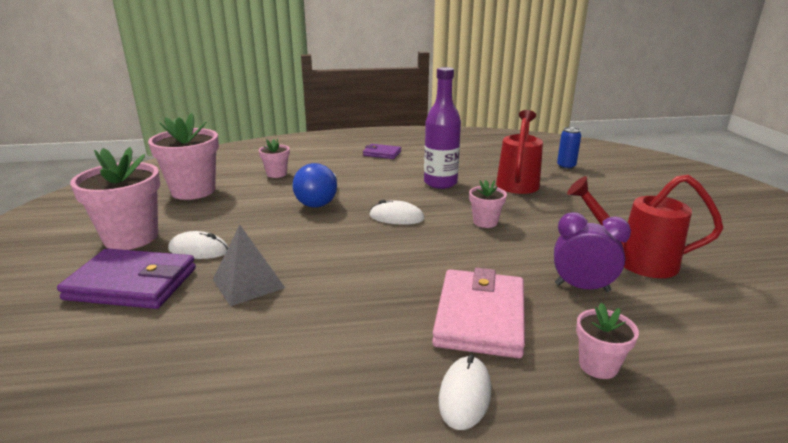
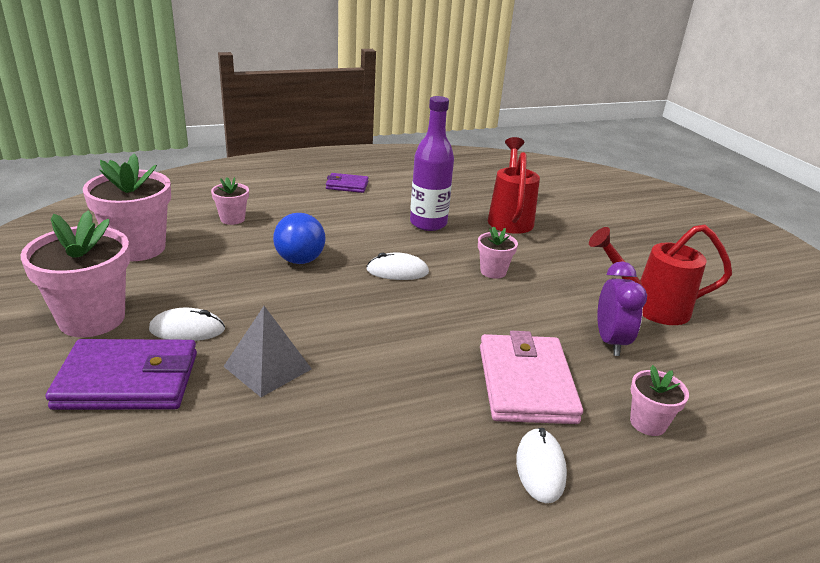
camera: 15 degrees left, 5 degrees up
(566, 166) = (552, 196): blue can -> none
(582, 287) = (610, 341): purple clock -> purple clock turned 90 degrees clockwise

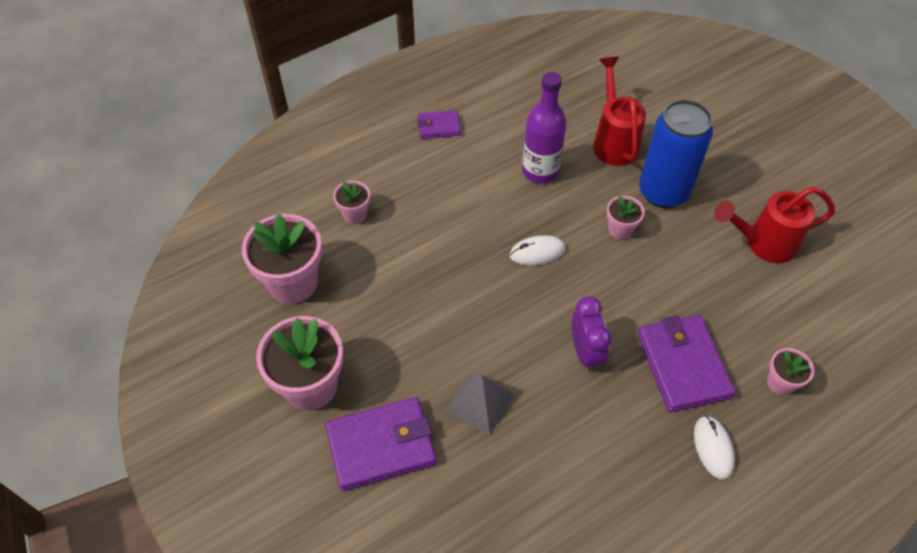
camera: 10 degrees left, 25 degrees up
(187, 329) = (395, 377): white mouse -> none
(301, 254) = (443, 251): blue light bulb -> none
(526, 383) = (683, 365): pink wallet -> purple wallet
(548, 255) = (663, 192): none -> blue can
(610, 341) = (738, 297): purple clock -> purple clock (585, 352)

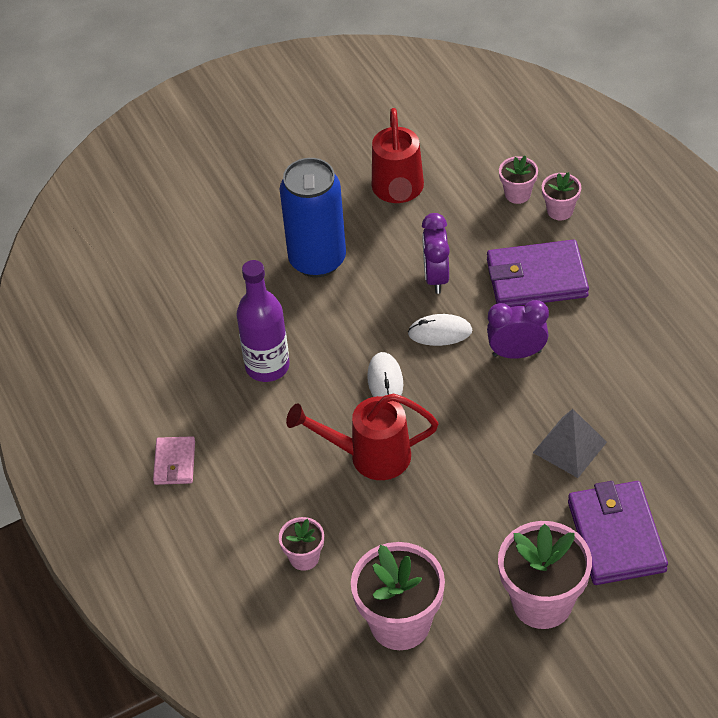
camera: 80 degrees left, 5 degrees down
(439, 126) = (174, 463): purple wallet -> pink wallet
(613, 141) = (233, 292): red watering can -> red watering can (369, 456)
(620, 229) = (364, 304): pink flower pot -> pink flower pot (517, 194)
(664, 281) = (436, 277): none -> purple clock
(713, 448) = (625, 271): white mouse -> white mouse (440, 332)

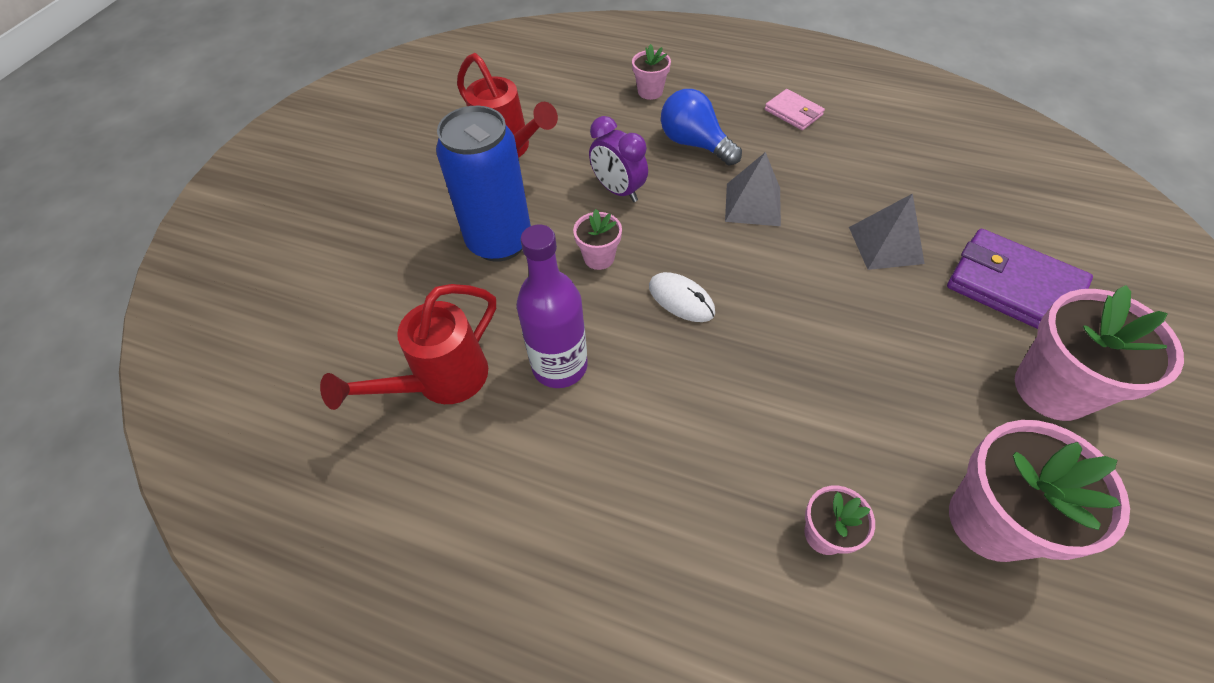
camera: 45 degrees left, 5 degrees up
(174, 463) = (575, 546): pink wallet -> pink wallet (793, 112)
(369, 456) = (752, 377): red watering can -> red watering can (440, 382)
(440, 332) = (675, 229): white mouse -> none
(517, 194) = (605, 99): pink flower pot -> pink flower pot (599, 258)
(517, 353) = (753, 204): purple clock -> grey pyramid
(536, 278) = (694, 144): purple wallet -> blue light bulb

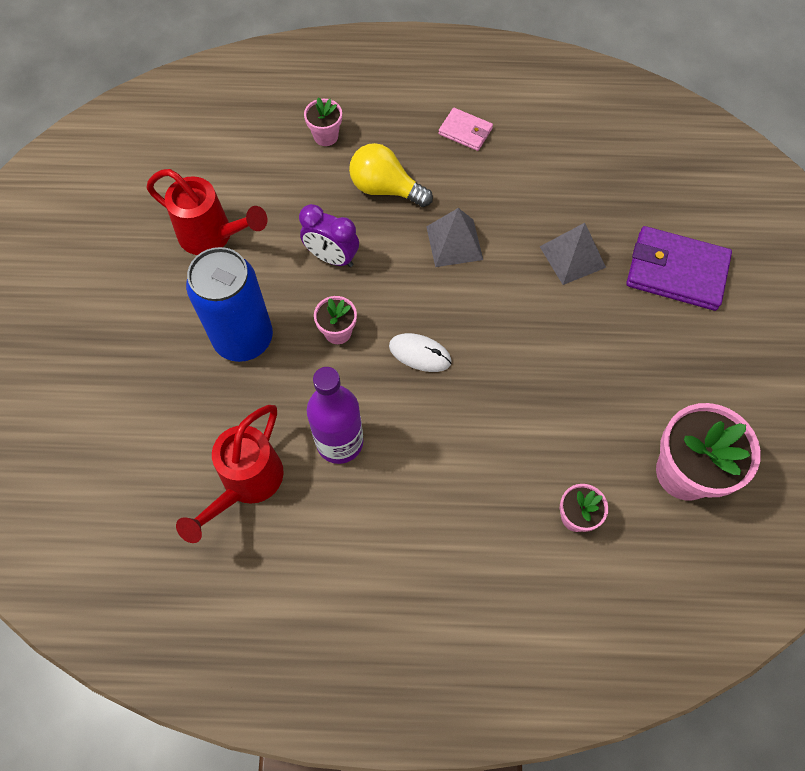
camera: 20 degrees left, 10 degrees up
(694, 144) = (385, 189): blue light bulb -> yellow light bulb
(1052, 389) = (714, 355): pink flower pot -> none

